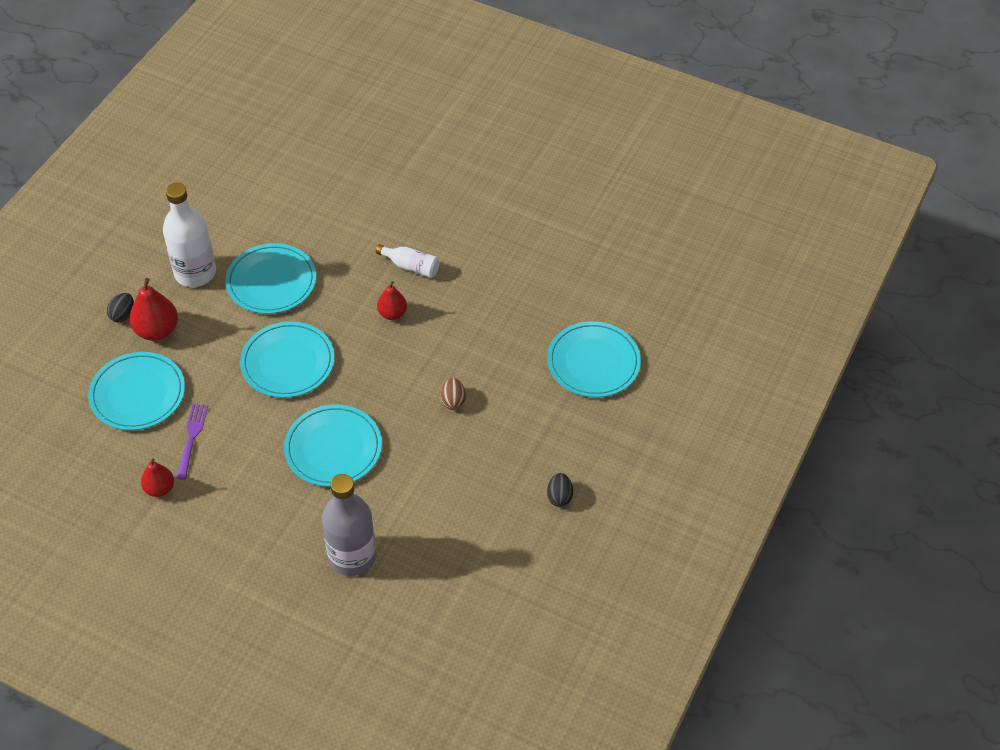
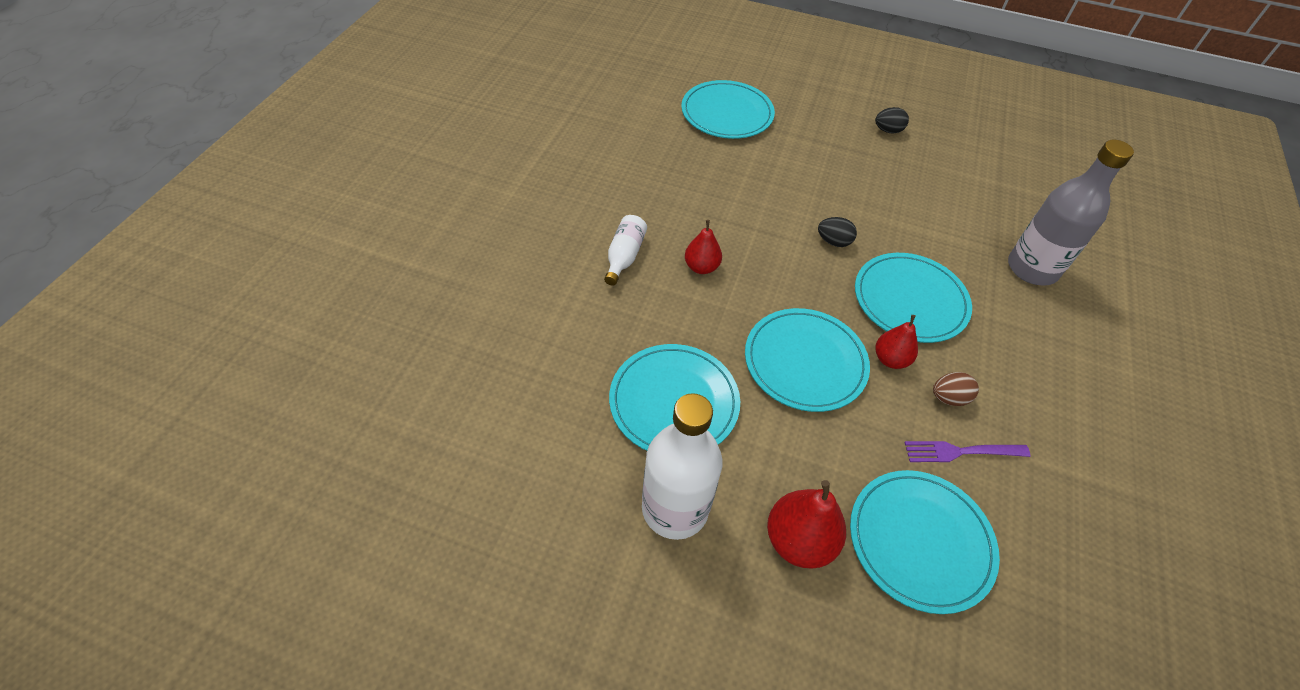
camera: 100 degrees left, 0 degrees up
(123, 315) = (782, 604): black egg -> black egg (833, 242)
(159, 488) = (1052, 475): red pear -> red pear (890, 359)
(453, 401) = (808, 207): brown egg -> brown egg (948, 398)

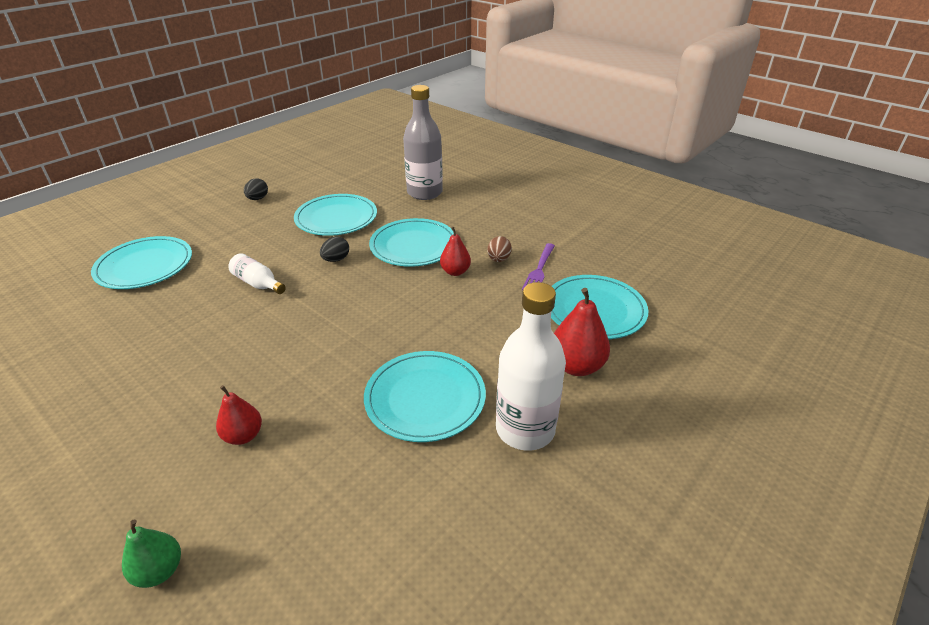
camera: 65 degrees left, 15 degrees down
(439, 298) = (159, 571): none -> green pear
(624, 256) = (244, 384): white bottle -> white bottle (258, 283)
(701, 267) = (300, 337): red pear -> red pear (243, 436)
(805, 362) = (432, 311): turquoise plate -> turquoise plate (336, 218)

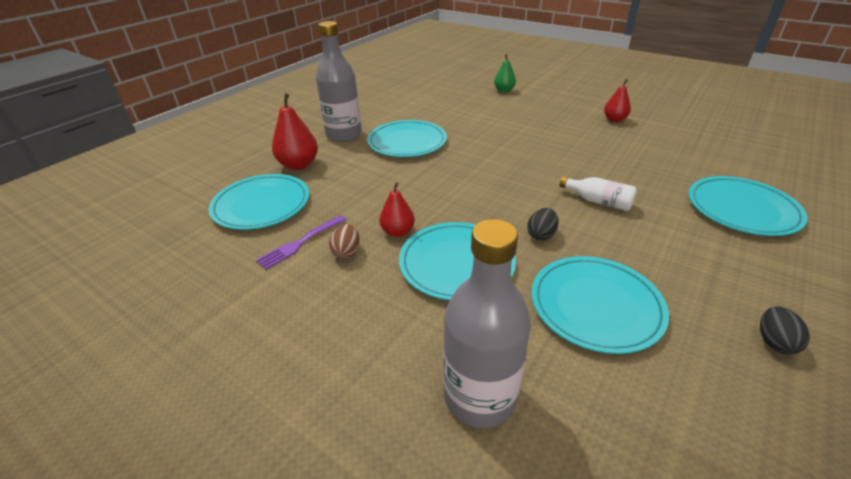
camera: 175 degrees right, 0 degrees up
(243, 436) = (507, 121): red pear -> red pear (614, 120)
(525, 429) = (344, 135): white bottle -> grey bottle
(539, 269) = (300, 243): purple fork -> purple fork turned 150 degrees counterclockwise

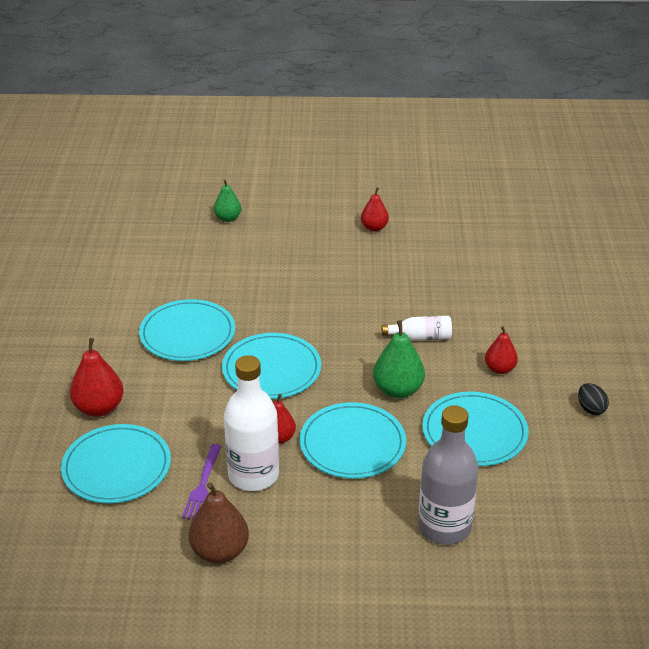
camera: 35 degrees left, 0 degrees up
(248, 303) = (220, 551): none -> brown pear
(344, 135) = (105, 350): grey bottle -> none
(346, 252) = (253, 475): brown egg -> white bottle
(541, 235) = (398, 390): black egg -> green pear
(668, 255) = (499, 369): none -> red pear
(742, 209) = (530, 302): turquoise plate -> turquoise plate (271, 369)

